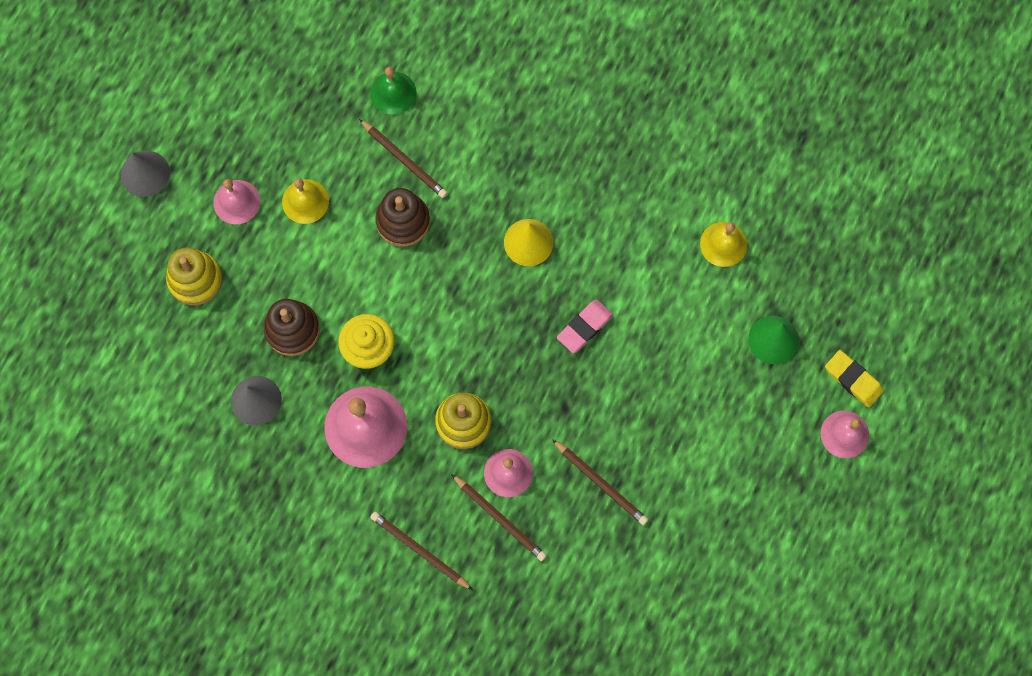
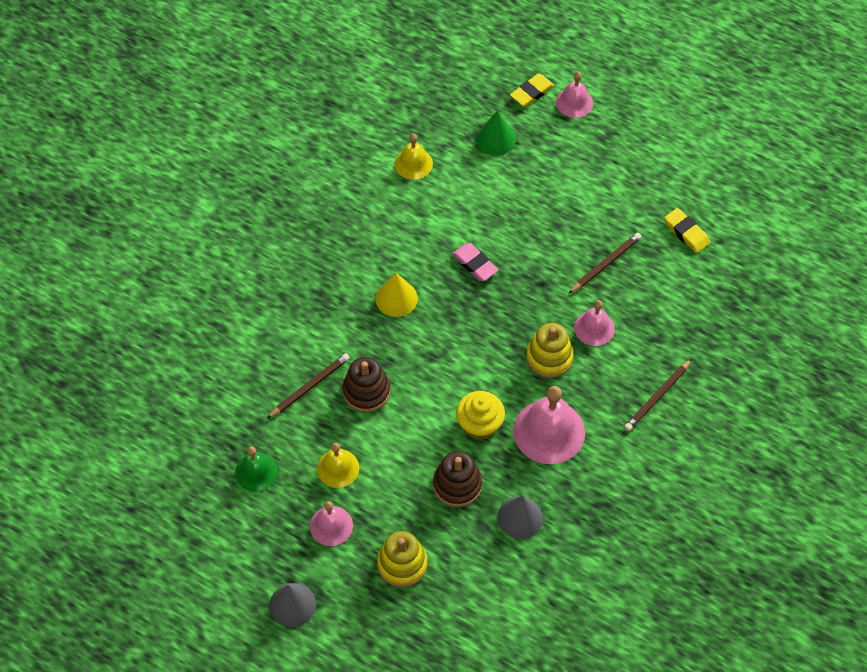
camera: 85 degrees left, 15 degrees down
(393, 92) = (244, 391): green bell -> green bell (256, 472)
(499, 518) = (632, 337): brown pencil -> none
(658, 582) = (686, 233): none -> yellow eraser

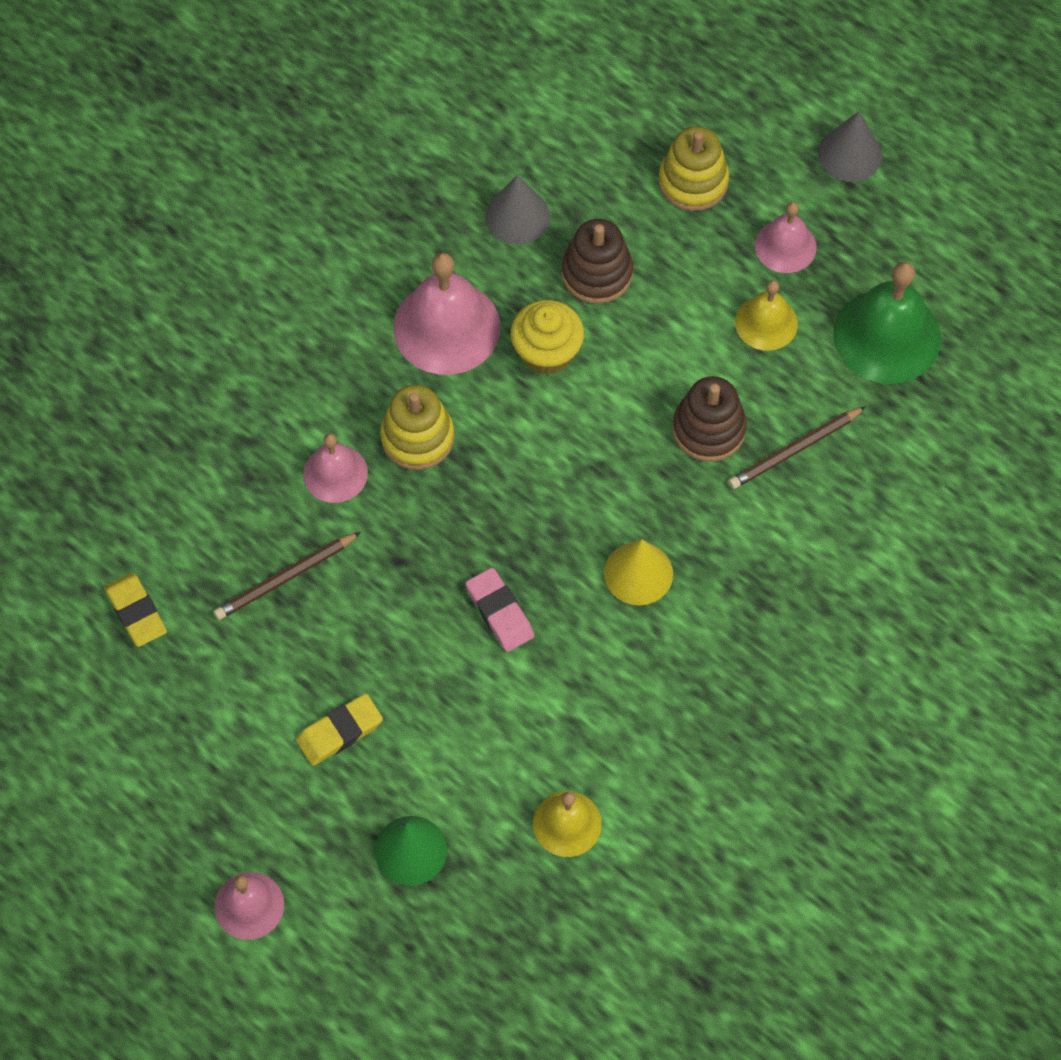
camera: 170 degrees left, 5 degrees up
(256, 472) = (886, 336): green bell -> green bell, size x1.71
(532, 93) = (321, 940): yellow eraser -> yellow eraser (340, 732)
(657, 397) = (271, 352): brown pencil -> none

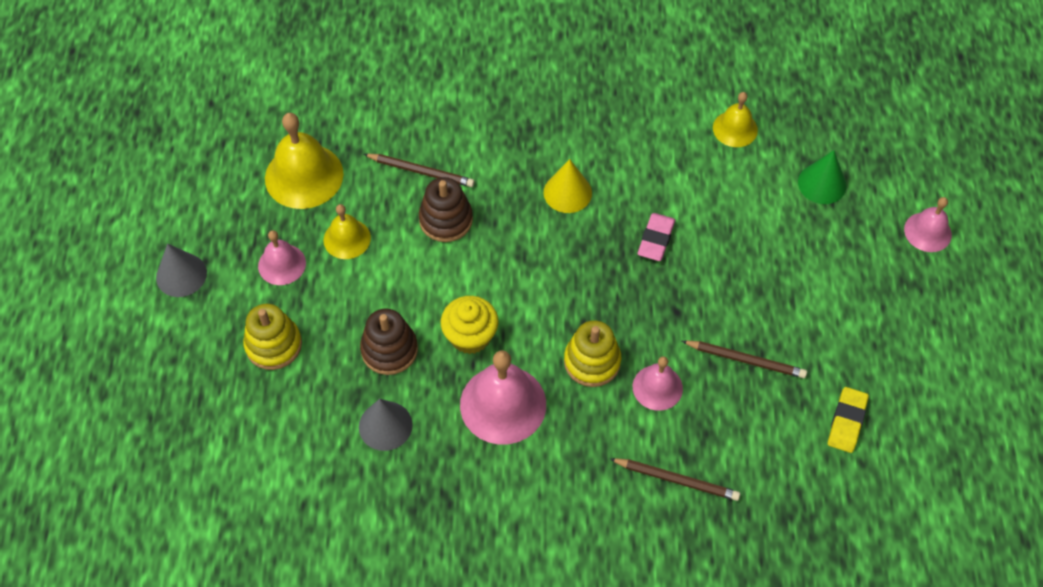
camera: 130 degrees left, 5 degrees down
(231, 412) = (676, 480): none -> brown pencil
(340, 732) = (799, 262): yellow eraser -> none
(886, 336) = (304, 176): green bell -> yellow bell

